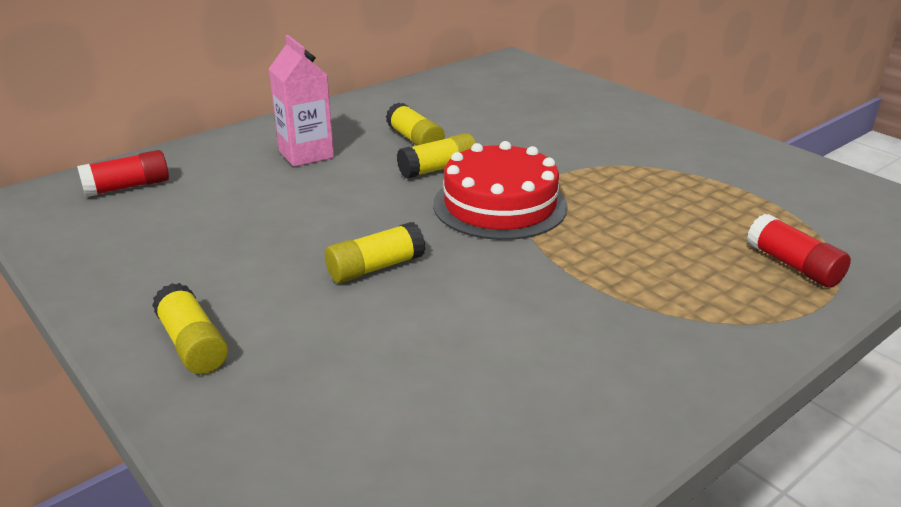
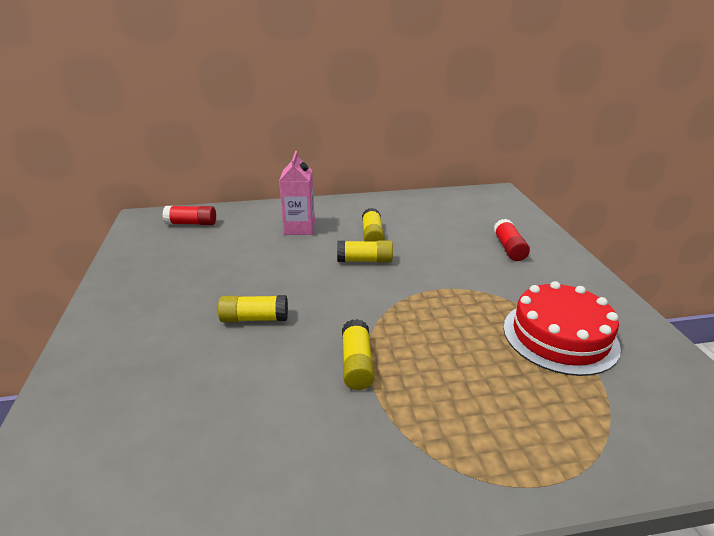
camera: 30 degrees right, 0 degrees up
(192, 344) = (114, 332): yellow glue stick -> yellow glue stick (357, 364)
(500, 205) = (376, 299): red cake -> red cake (560, 336)
(793, 265) = (554, 435): red glue stick -> red glue stick (509, 248)

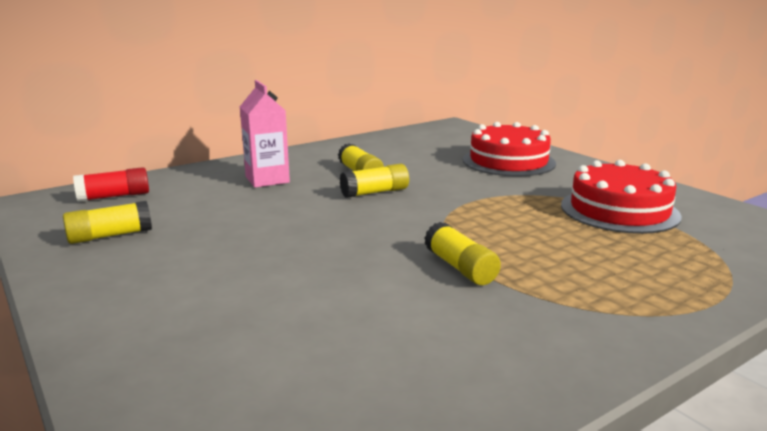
camera: 25 degrees left, 10 degrees down
(254, 318) = (302, 258): yellow glue stick -> yellow glue stick (110, 236)
(509, 248) = (508, 161): red glue stick -> red cake

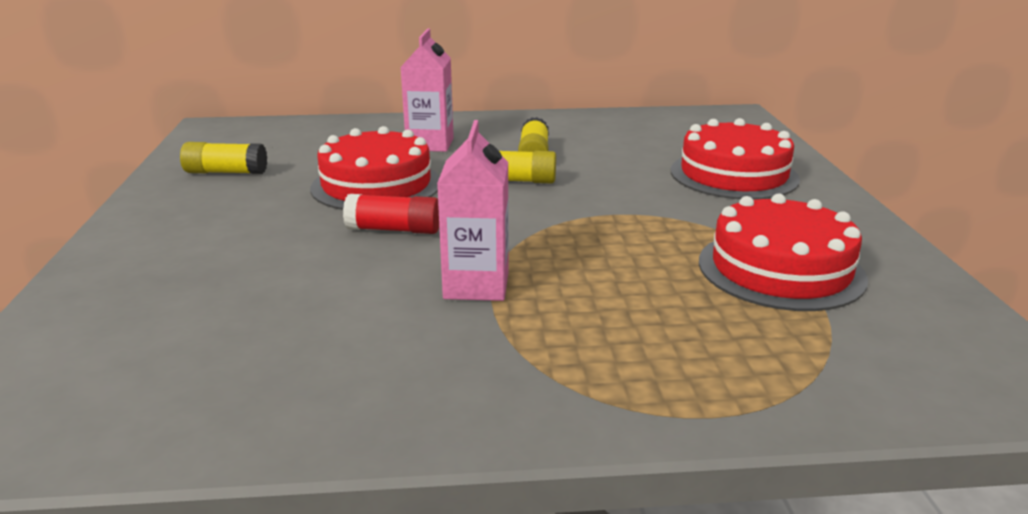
camera: 30 degrees right, 5 degrees up
(114, 196) = (278, 135): red glue stick -> red glue stick (394, 230)
(270, 217) = (376, 185): none -> red cake
(460, 268) = (476, 285): yellow glue stick -> pink carton

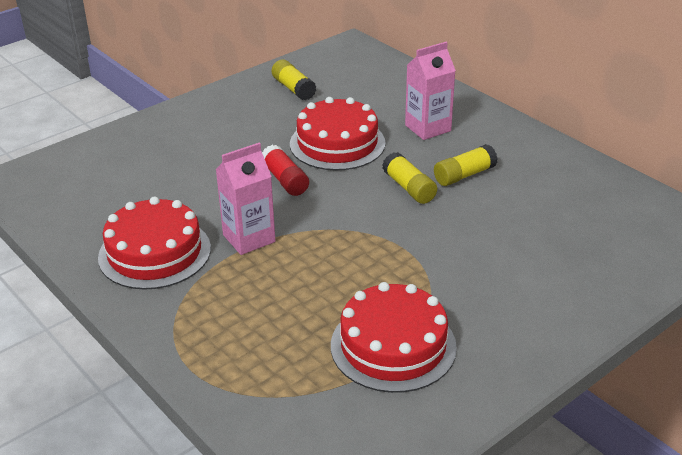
camera: 55 degrees right, 10 degrees up
(733, 175) = (547, 275): red cake -> red cake (155, 252)

